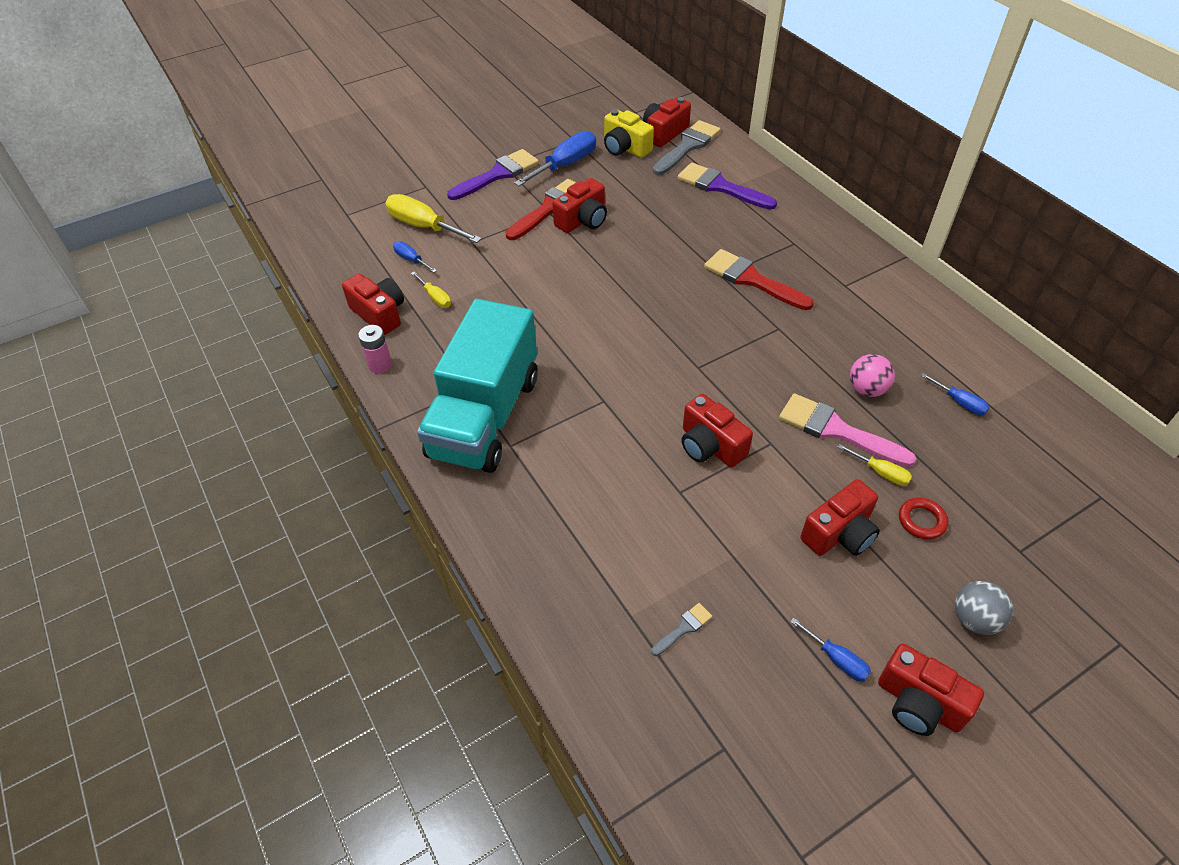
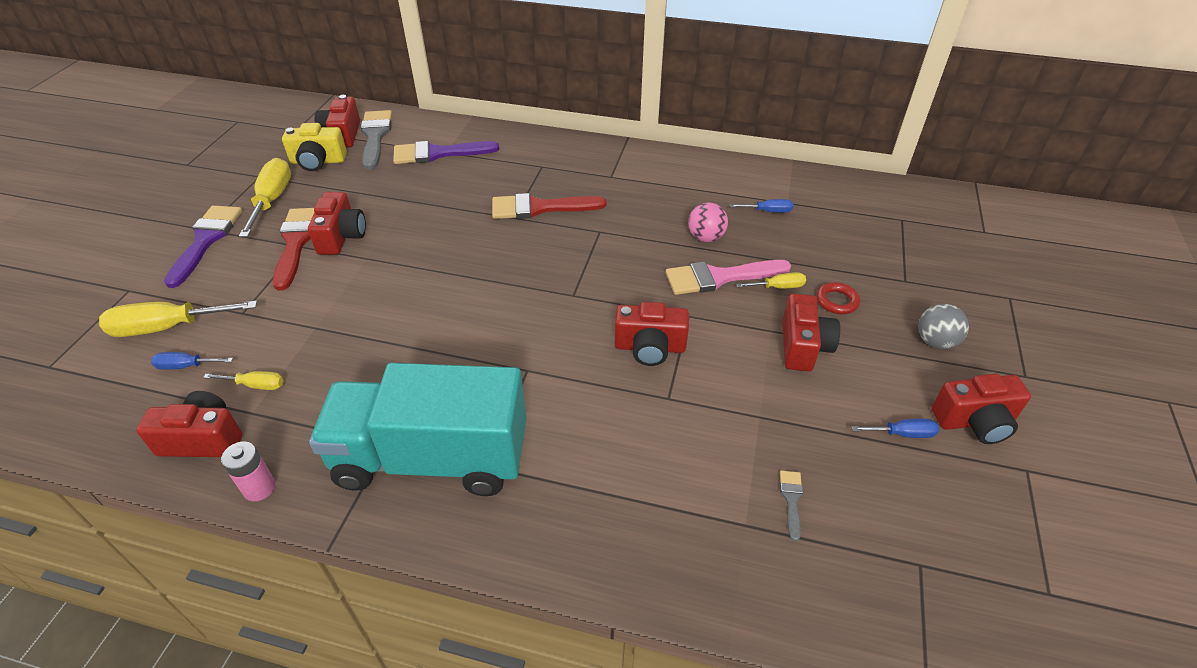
camera: 45 degrees left, 5 degrees down
(485, 416) = (432, 458): turquoise truck -> turquoise truck turned 120 degrees clockwise
(565, 165) = (272, 200): blue screwdriver -> yellow screwdriver

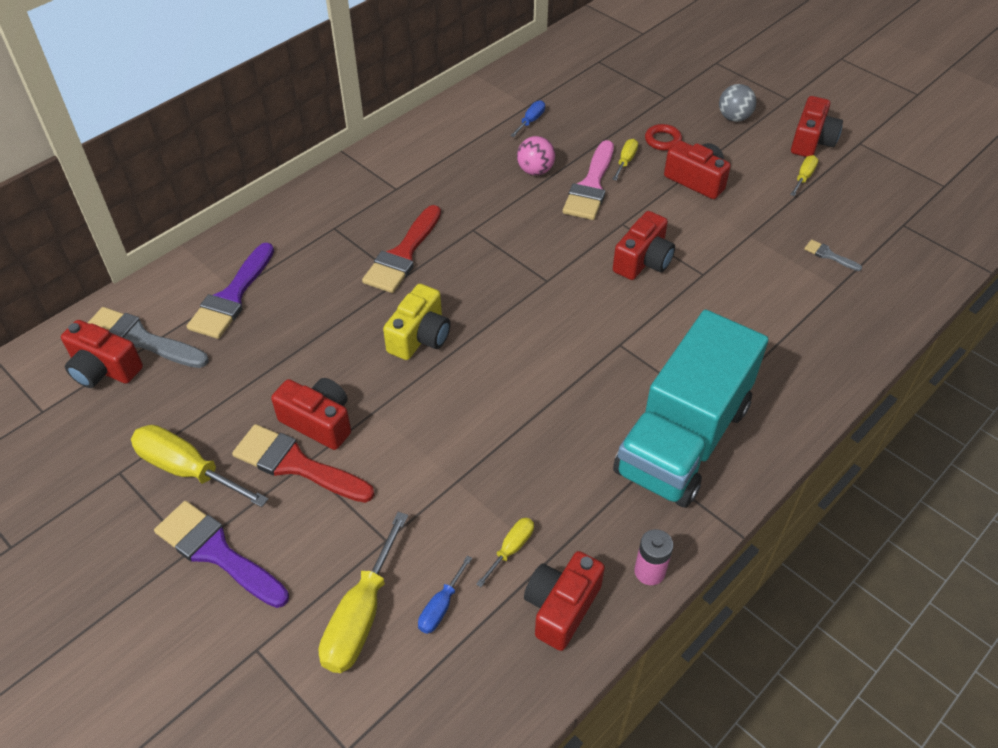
camera: 60 degrees left, 5 degrees up
(318, 161) = (142, 406): yellow camera -> yellow camera (420, 337)
(902, 434) = (803, 177): blue screwdriver -> yellow screwdriver

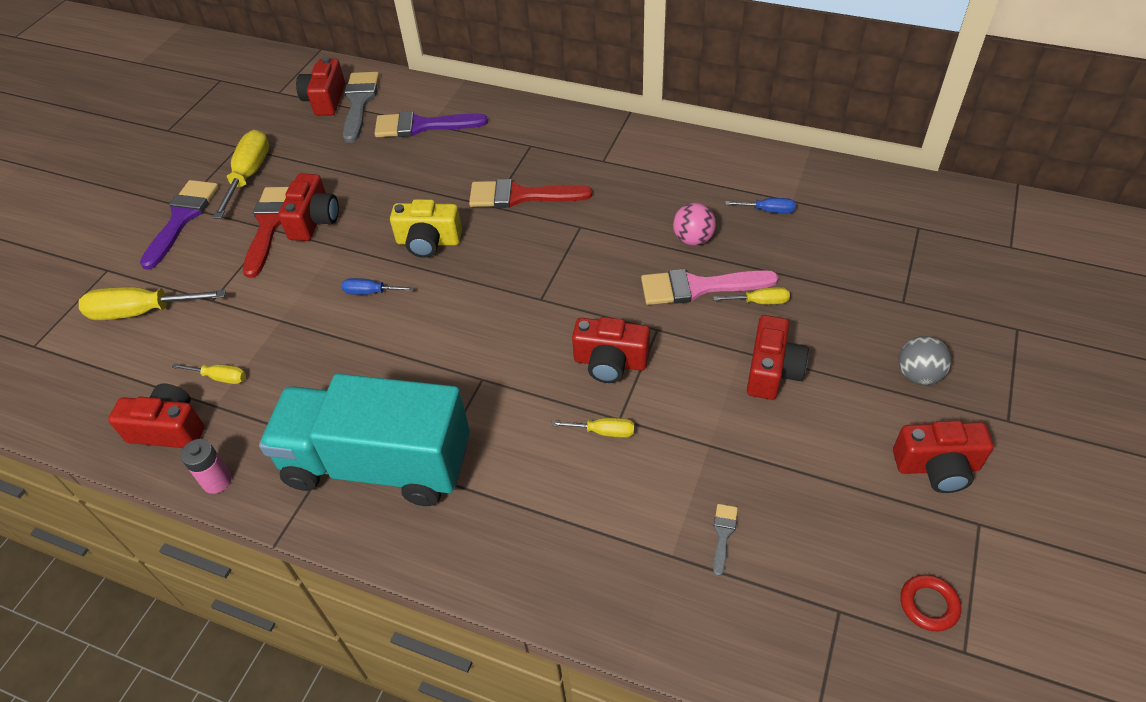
camera: 70 degrees right, 0 degrees up
(441, 607) = (157, 353): blue screwdriver -> blue screwdriver (370, 292)
(662, 140) = (820, 322): red ring -> red ring (928, 605)
(803, 177) = (855, 475): yellow screwdriver -> yellow screwdriver (603, 432)

